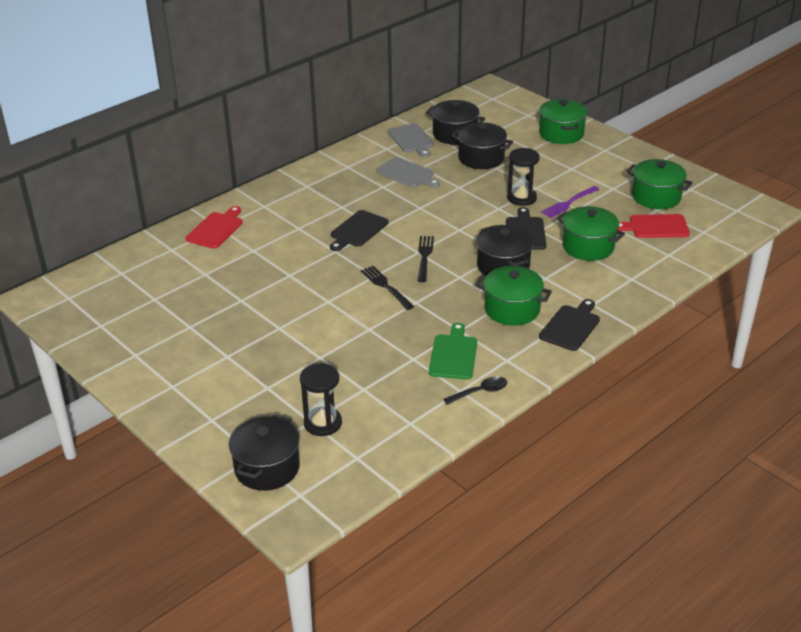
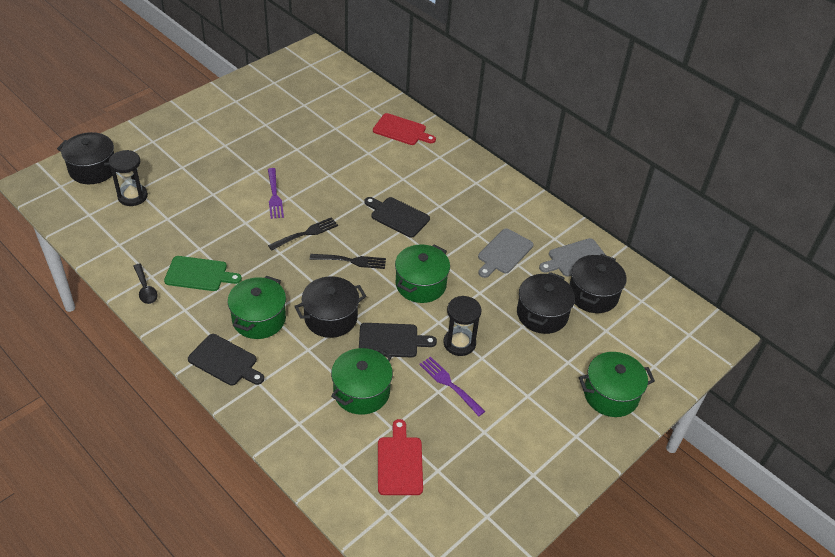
camera: 85 degrees right, 10 degrees up
(323, 311) = (274, 195): none -> purple fork
(656, 197) = (466, 474): green pot -> green pot (420, 284)

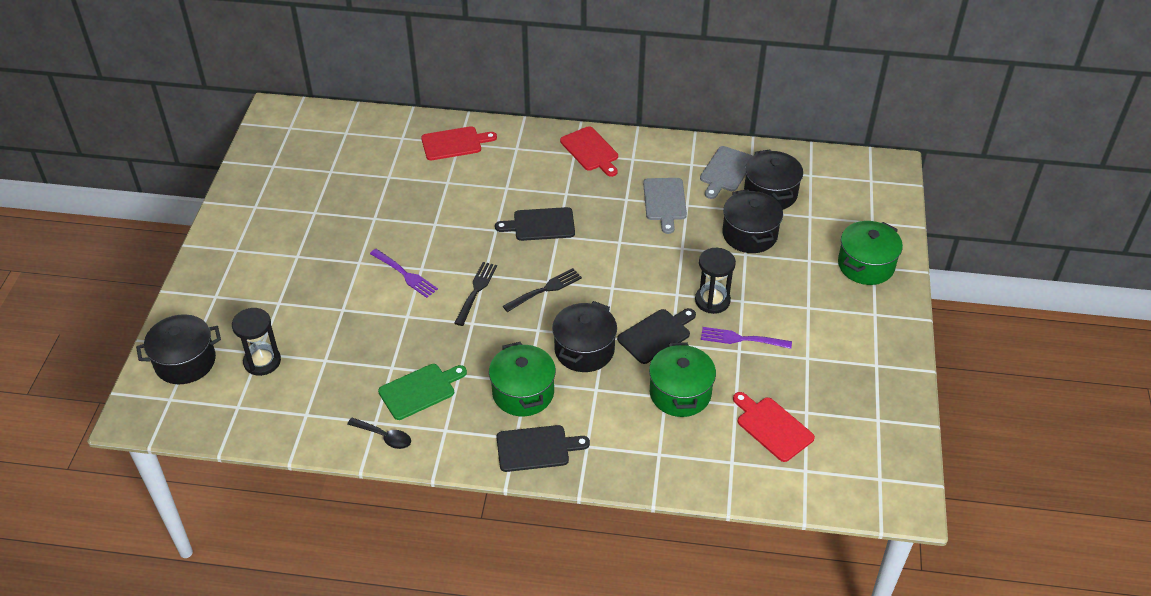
camera: 35 degrees left, 0 degrees up
(420, 284) = (627, 272): green pot -> none
(490, 187) = (590, 151): none -> red cutting board

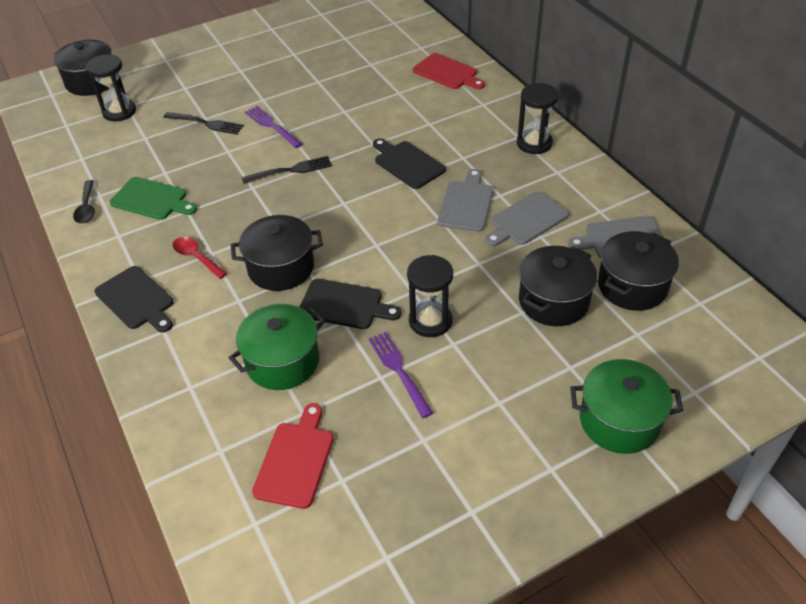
camera: 55 degrees right, 0 degrees up
(404, 274) = (272, 126): purple fork -> purple fork turned 135 degrees clockwise
(523, 393) = (196, 257): green pot -> red spoon
(544, 290) = (331, 206): black fork -> black fork (205, 123)
(590, 151) = (534, 143): red cutting board -> black hourglass
(617, 220) = (466, 203): none -> grey cutting board

